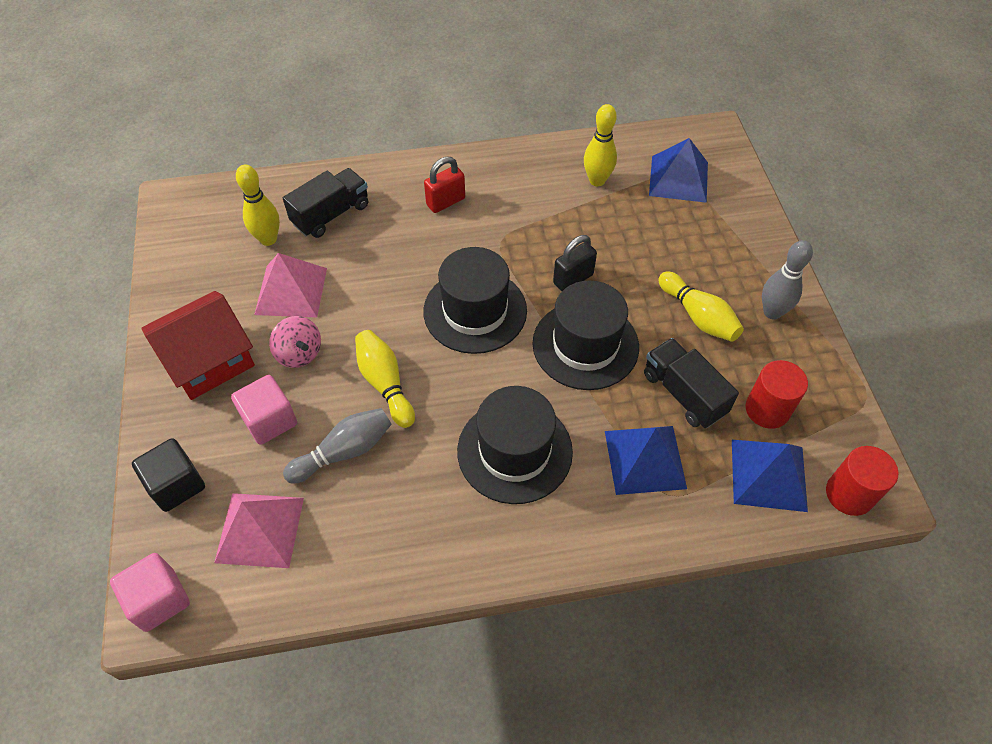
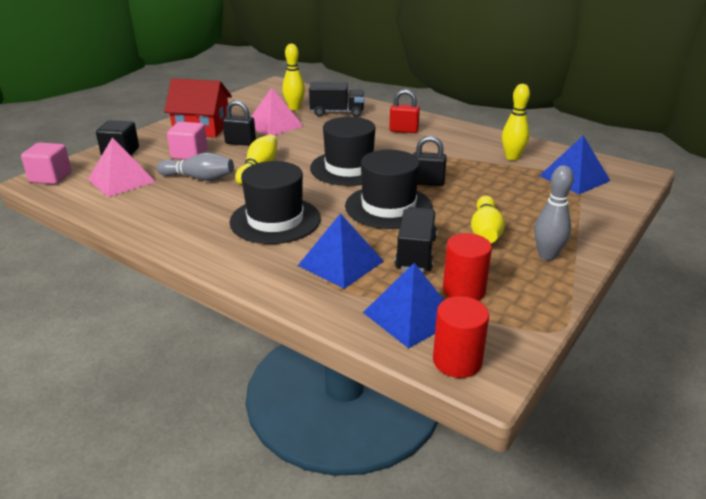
camera: 45 degrees right, 25 degrees down
(299, 353) = (240, 143): pink spinning top -> black padlock

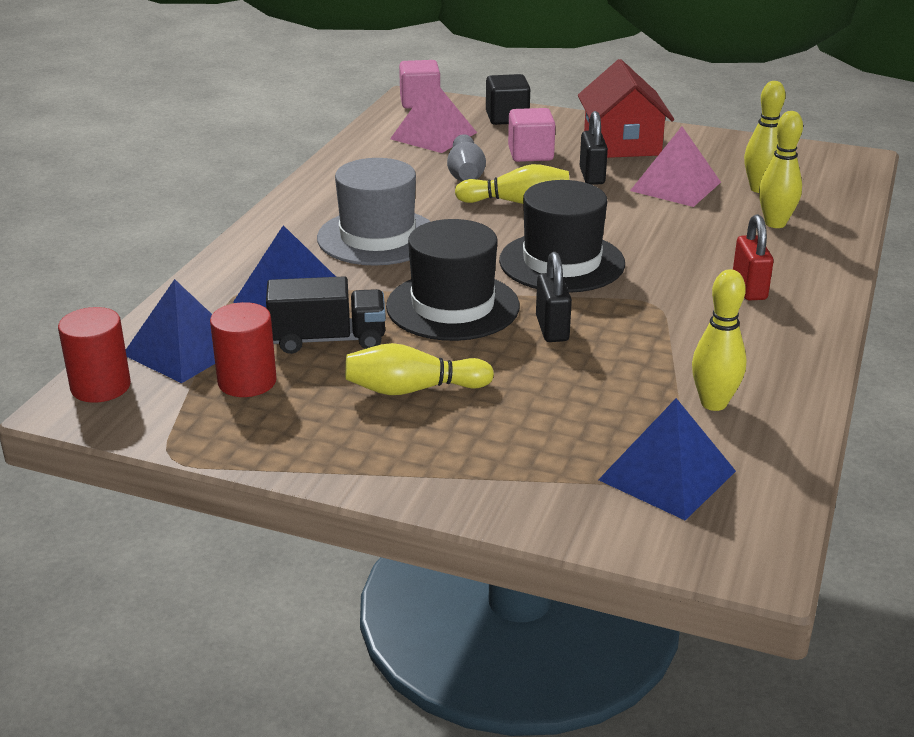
camera: 75 degrees right, 0 degrees up
(275, 220) = (377, 237): black hat -> grey hat
(337, 112) = (775, 223): black truck -> yellow bowling pin
(547, 255) = (360, 446): grey bowling pin -> none

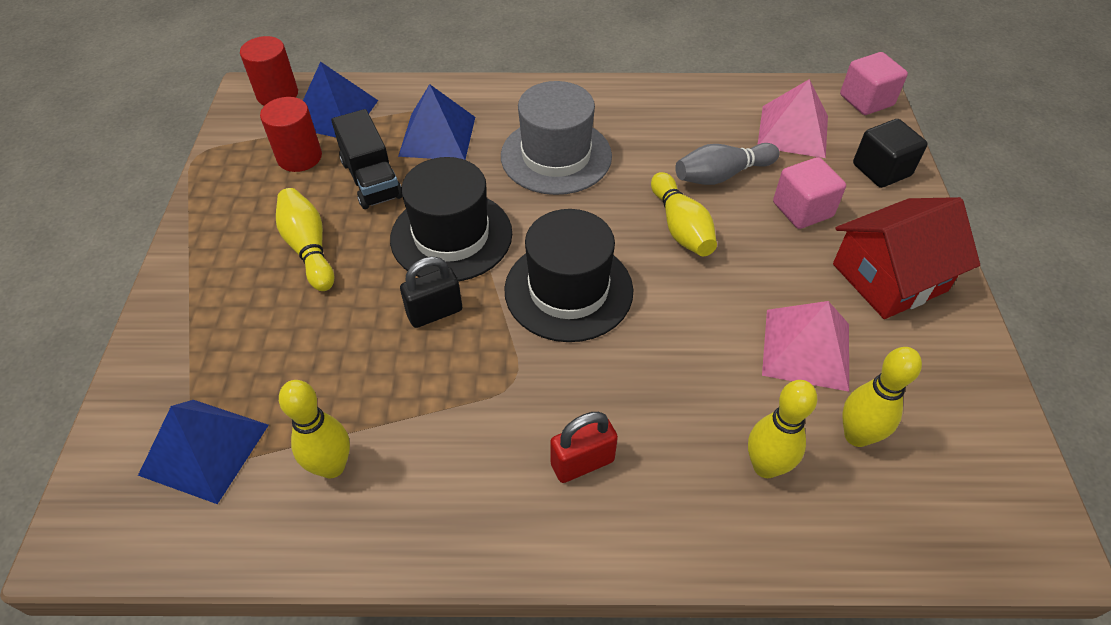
camera: 70 degrees right, 20 degrees up
(592, 176) = (782, 270): black padlock -> none

